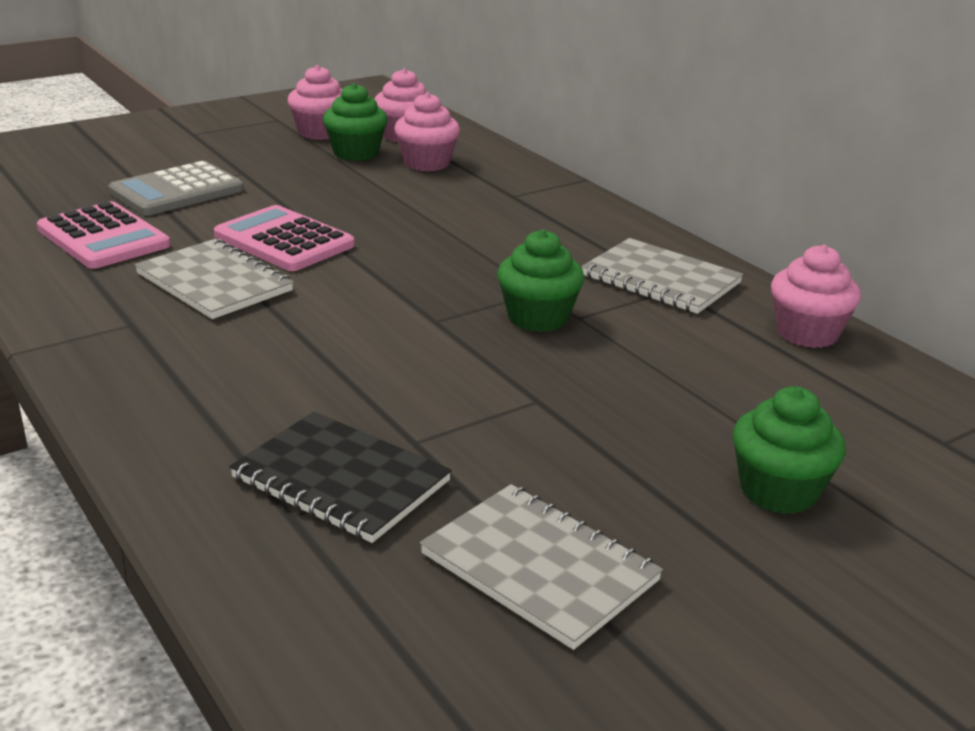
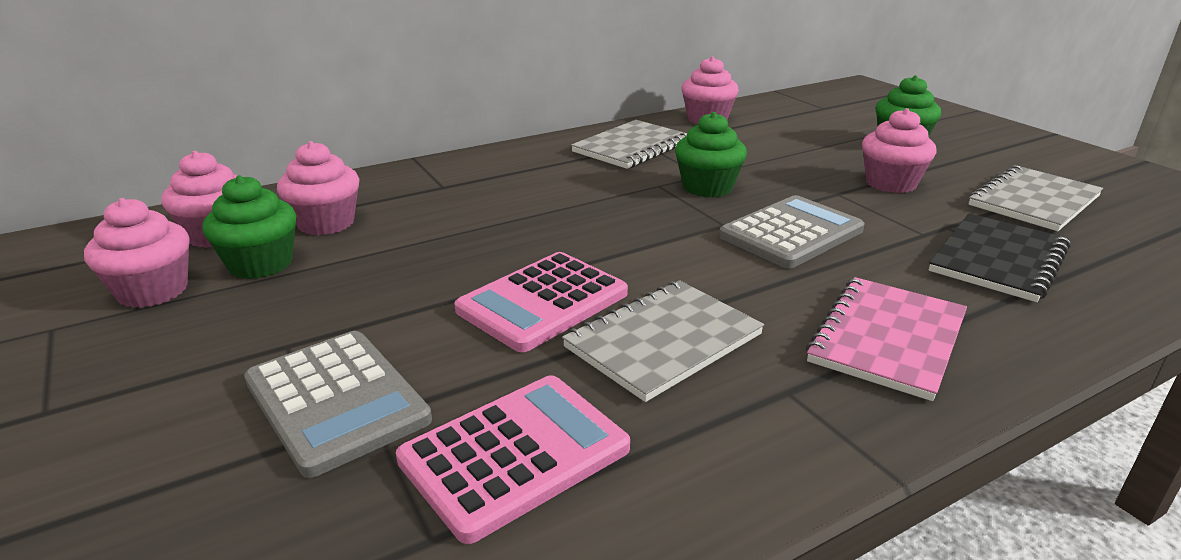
camera: 85 degrees left, 0 degrees up
(189, 377) = (887, 339): none -> pink notebook
(414, 355) = (791, 233): none -> grey calculator
(584, 447) = (890, 183): none -> pink cupcake

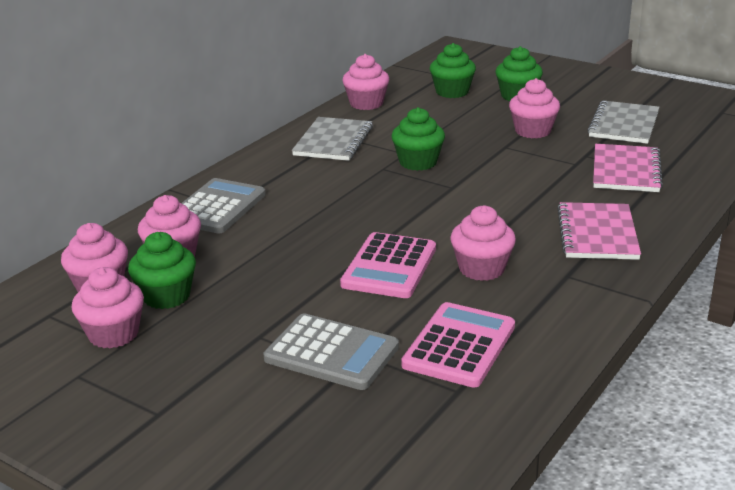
camera: 25 degrees left, 0 degrees up
(663, 341) = (481, 269): grey notebook -> pink cupcake
(791, 233) = (498, 183): grey calculator -> grey calculator (217, 207)
(819, 125) = (452, 92): none -> green cupcake
(998, 259) = (625, 170): black notebook -> pink notebook

